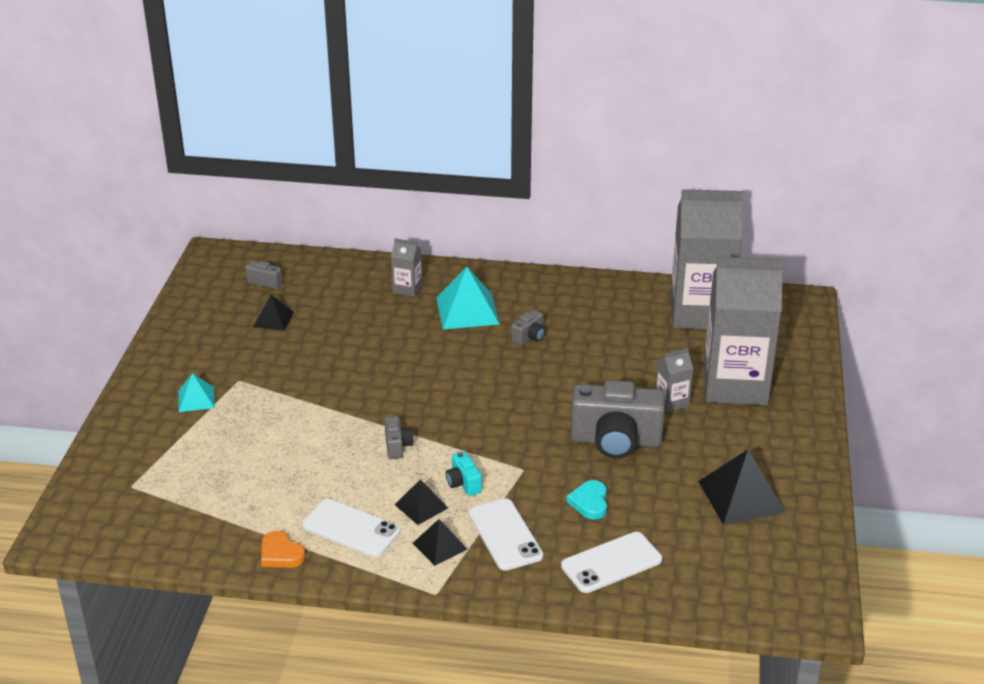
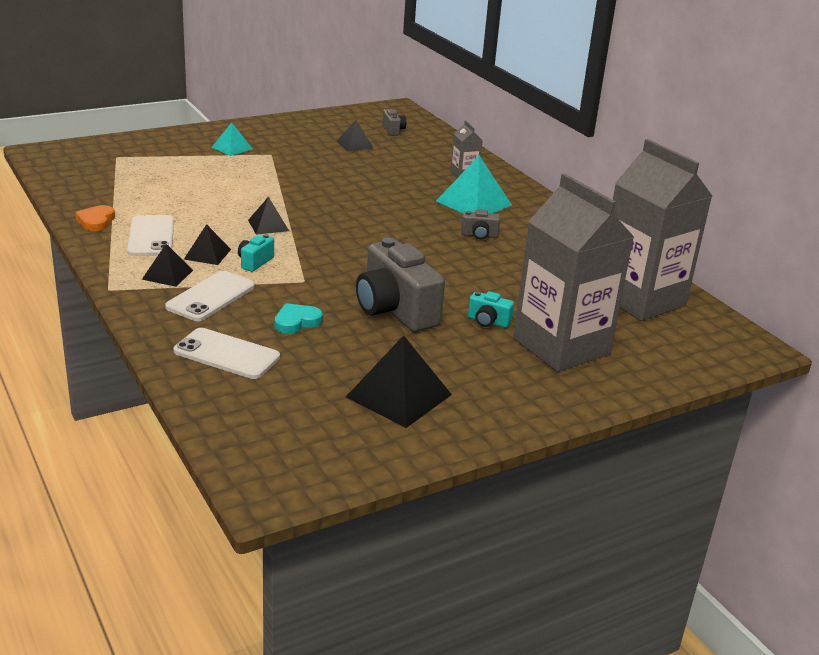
camera: 50 degrees right, 5 degrees down
(397, 446) = (268, 225): grey camera -> black pyramid
(672, 402) = (488, 321): grey carton -> turquoise camera

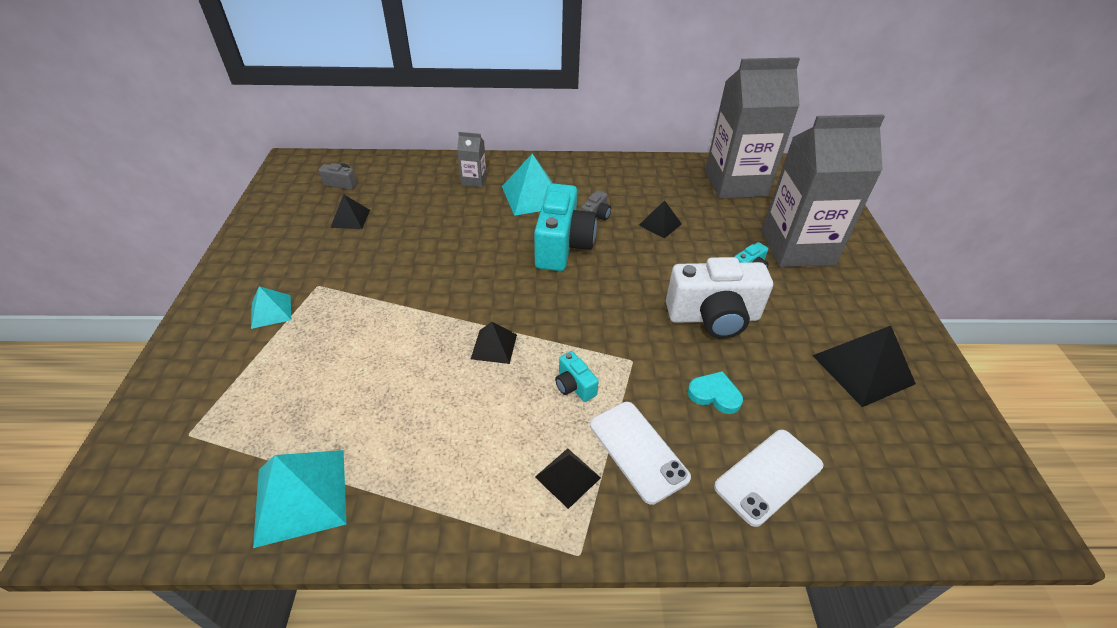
camera: 60 degrees left, 15 degrees up
(96, 197) = (301, 496): none -> turquoise pyramid
(96, 221) = (376, 516): orange heart -> none
(151, 236) = (459, 464): white phone -> none
(207, 254) = (534, 422): black pyramid -> black pyramid (660, 224)
(296, 321) = (714, 395): turquoise heart -> turquoise heart turned 120 degrees clockwise
(395, 310) = (713, 317): grey camera -> white camera
(417, 228) = (562, 246): none -> turquoise camera

